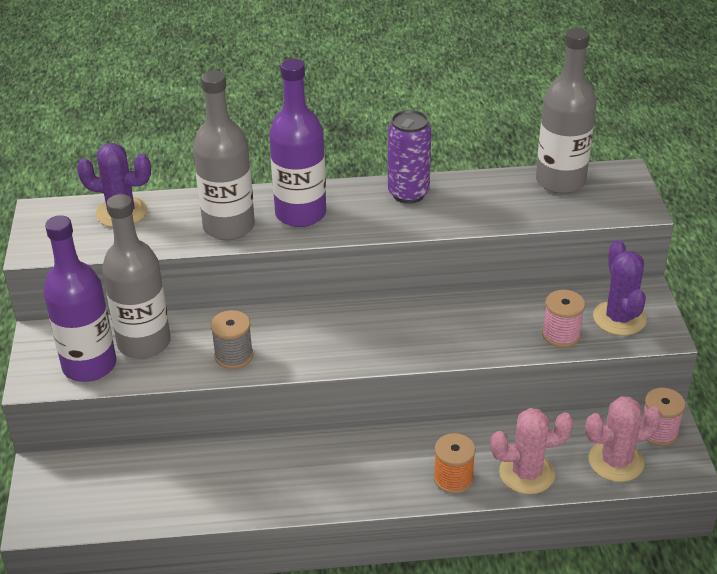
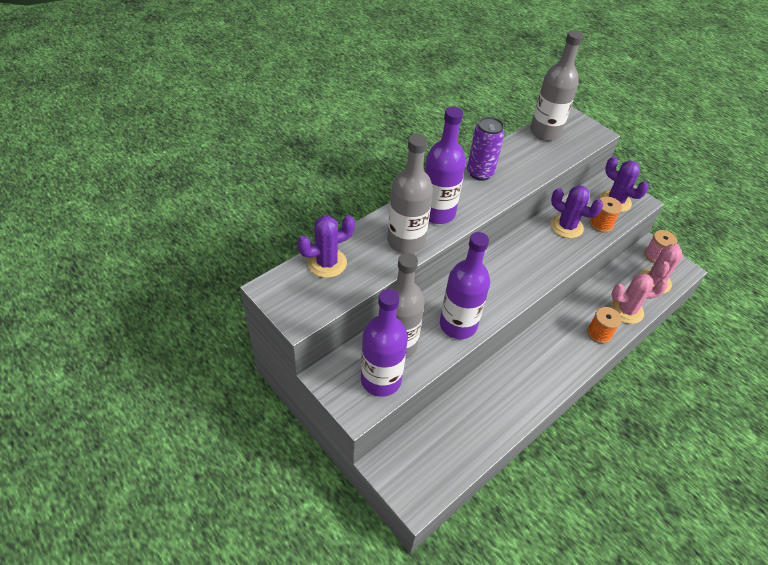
camera: 40 degrees left, 10 degrees up
(234, 356) = (458, 325): grey spool -> purple bottle
(506, 317) = (566, 226): none -> purple cactus
(527, 473) = (626, 310): pink cactus -> pink cactus turned 45 degrees clockwise
(561, 335) = (601, 224): pink spool -> orange spool

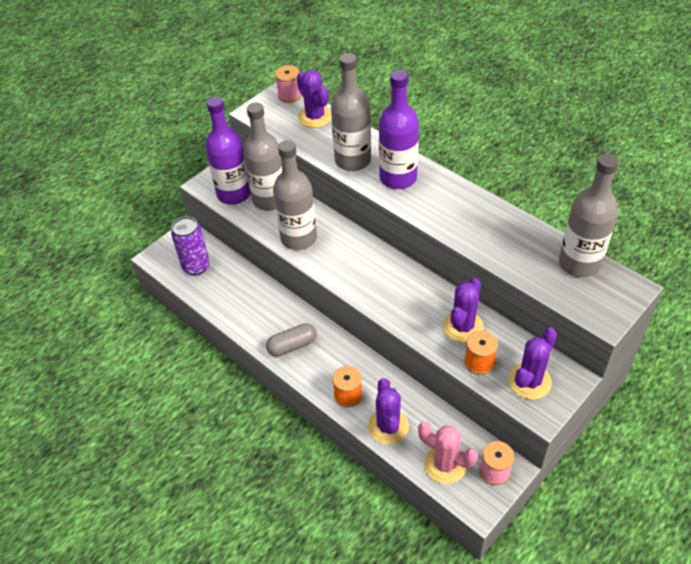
camera: 90 degrees right, 0 degrees up
(279, 281) = (289, 95): none -> pink spool
(458, 325) = (298, 238): purple bottle -> grey bottle
(480, 173) = (473, 206): purple can -> purple can (196, 266)
(547, 370) = (292, 346): none -> grey capsule
(626, 310) = (388, 426): pink cactus -> purple cactus

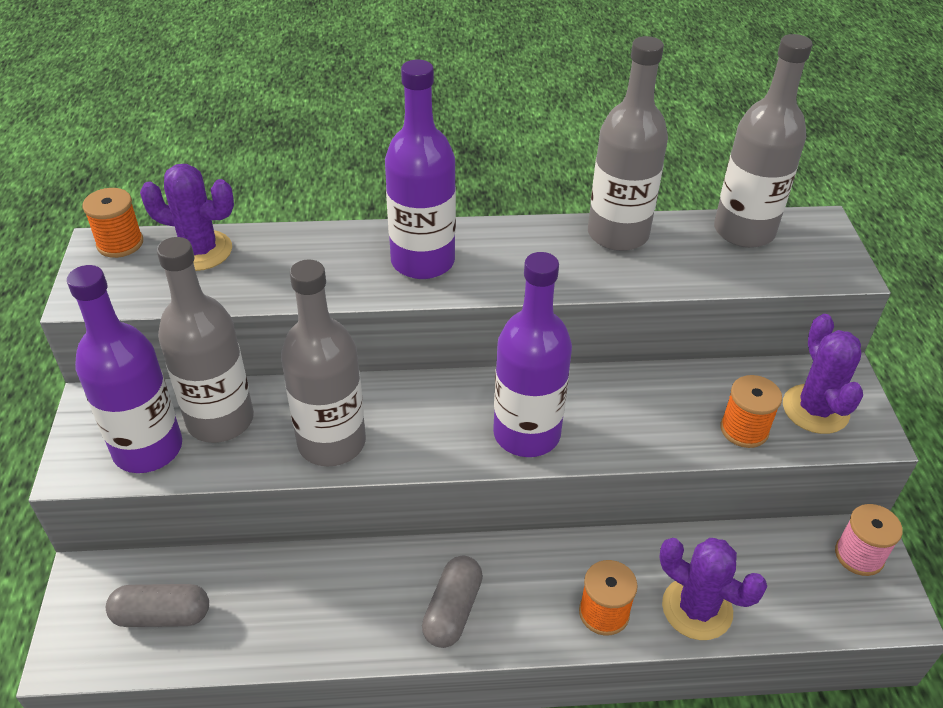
camera: 50 degrees left, 5 degrees down
(196, 266) = (162, 615): purple can -> grey capsule
(289, 95) = (120, 243): pink spool -> orange spool
(353, 160) = (332, 275): grey bottle -> grey bottle (618, 234)
(378, 291) = (526, 434): none -> purple bottle
(445, 464) = (808, 596): pink cactus -> none
(463, 326) = (674, 402): purple cactus -> none

